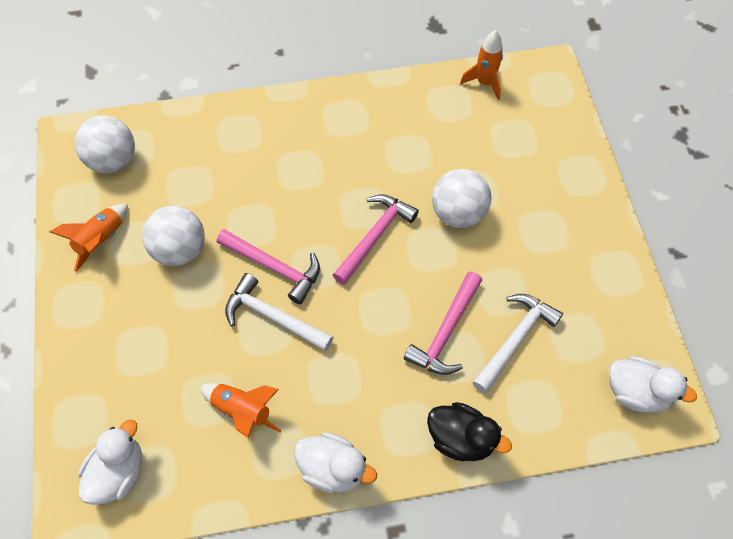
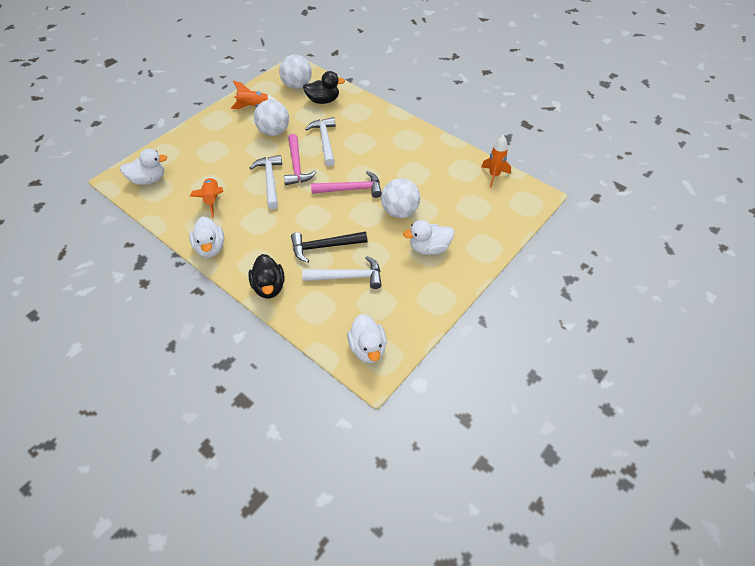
camera: 50 degrees right, 10 degrees down
(178, 152) = (323, 100): none -> black duck
(259, 204) = (325, 141): none -> white hammer
(446, 332) = (324, 247): pink hammer -> black hammer
(540, 226) = (429, 248): none -> white duck

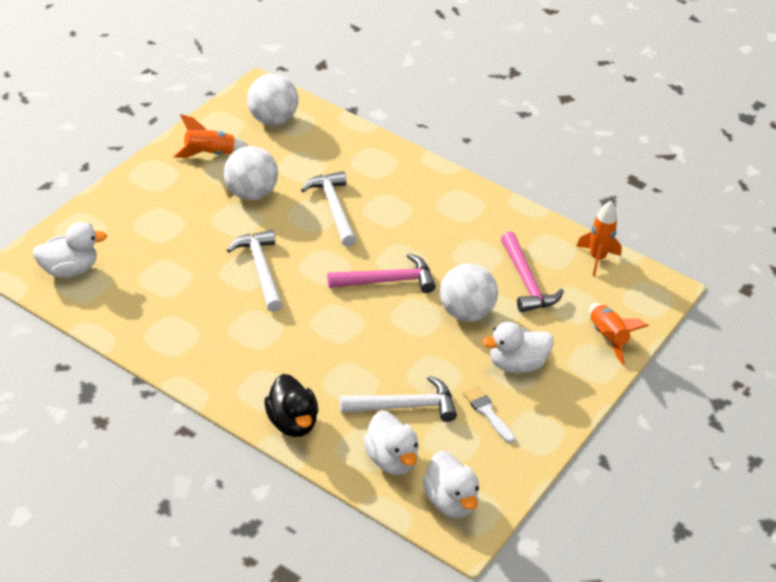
camera: 10 degrees left, 10 degrees down
(210, 248) = (191, 369): white duck -> white duck (391, 460)
(212, 200) = (177, 299): orange rocket -> orange rocket (607, 338)
(297, 166) = (297, 246): pink hammer -> pink hammer (526, 282)
(323, 100) = (318, 144): black duck -> none
(324, 247) = (362, 365): black hammer -> none
(404, 283) = (487, 412): none -> white brush

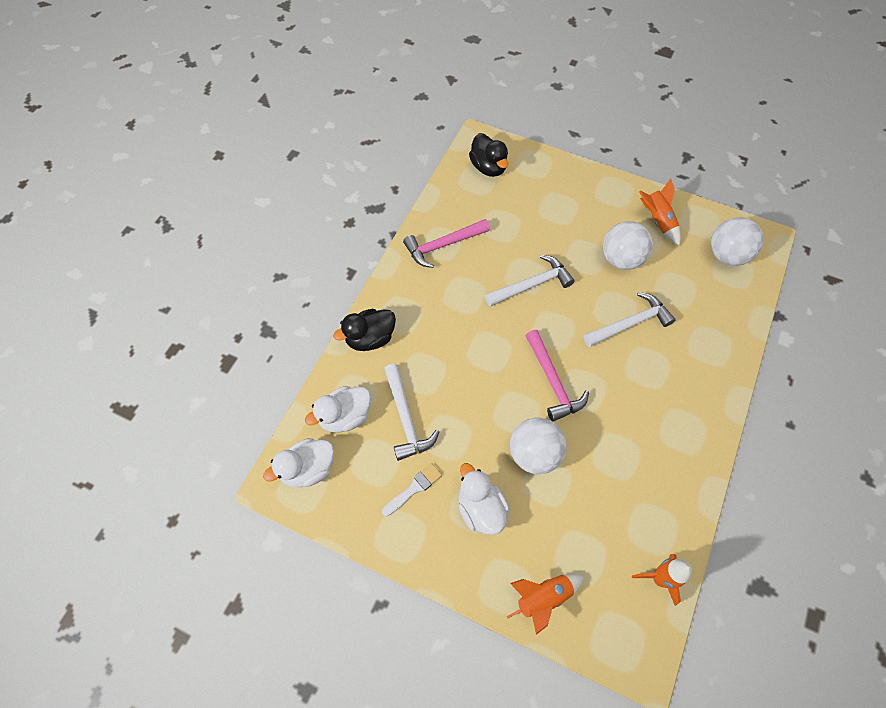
camera: 85 degrees right, 20 degrees up
(68, 269) = (488, 167): white duck -> black duck
(526, 282) = (596, 507): pink hammer -> pink hammer (443, 245)

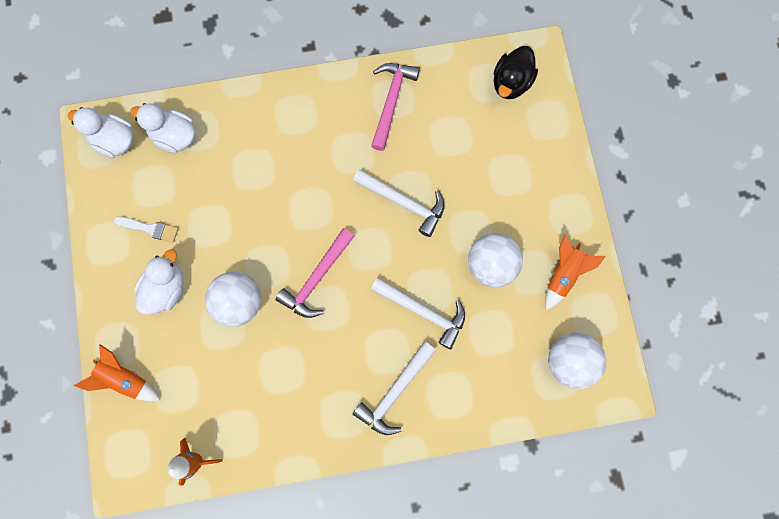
camera: 55 degrees right, 15 degrees up
(370, 338) = (256, 106): black duck -> none
(406, 418) = (204, 183): white hammer -> white hammer (395, 392)
(443, 245) = (391, 101): pink hammer -> pink hammer turned 75 degrees clockwise

